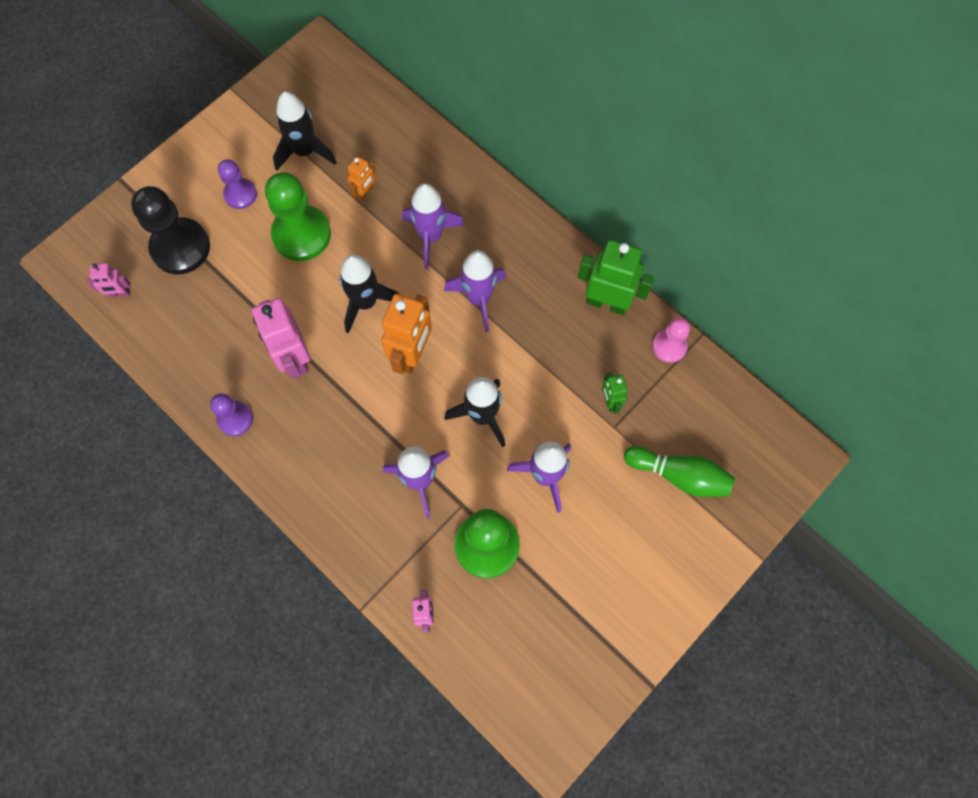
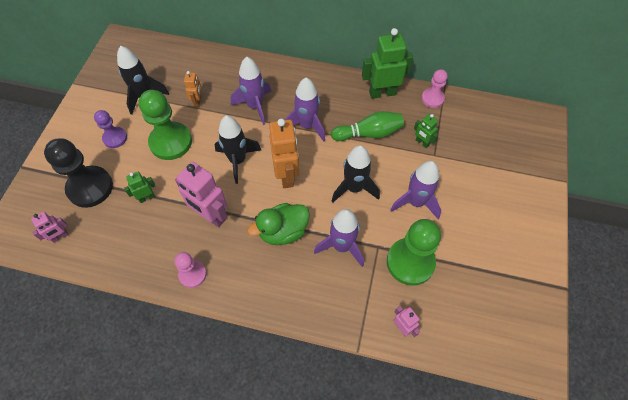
camera: 30 degrees left, 10 degrees down
(235, 419) = (192, 274): purple pawn -> pink pawn
(236, 295) = (147, 197): none -> green robot
(364, 424) = (283, 231): none -> green duck
(679, 475) = (489, 162): green bowling pin -> green bowling pin (369, 133)

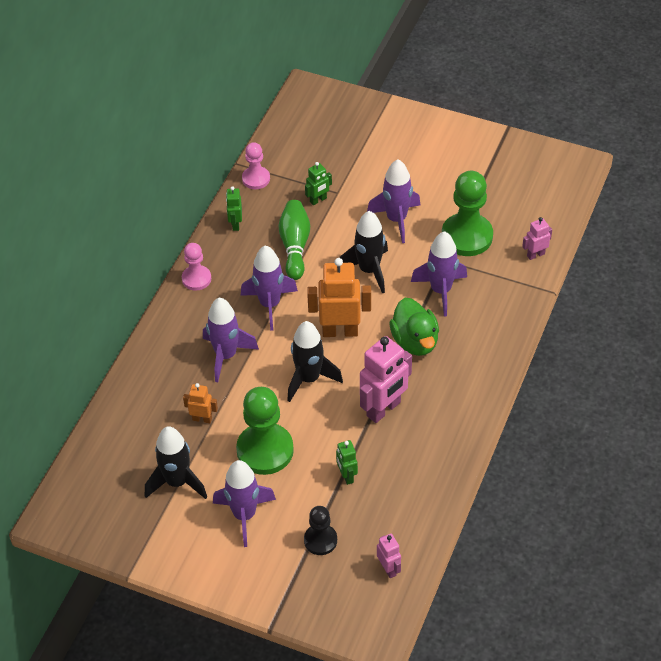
camera: 80 degrees left, 10 degrees down
(90, 187) = (320, 540): black pawn -> black pawn, size x0.56
(115, 138) = (244, 515): purple pawn -> purple rocket
(192, 274) = (457, 429): pink pawn -> pink pawn (196, 279)
(382, 93) = (235, 224): green robot -> green robot, size x0.52

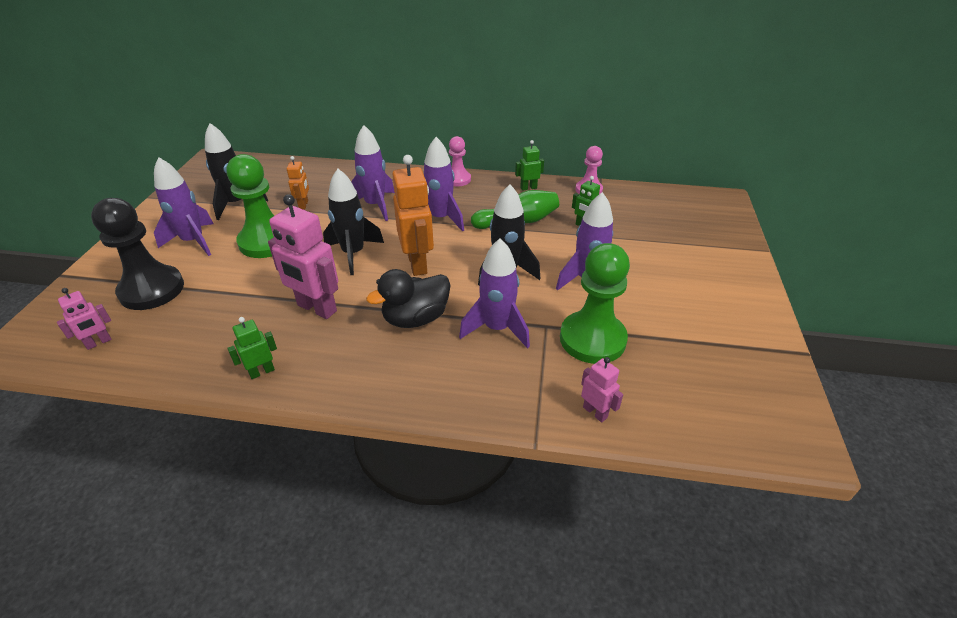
camera: 75 degrees right, 10 degrees down
(320, 540) = (152, 290): black pawn -> black pawn, size x1.77
(346, 476) = (229, 295): green robot -> green robot (262, 372)
(415, 341) = (415, 318): green duck -> black duck

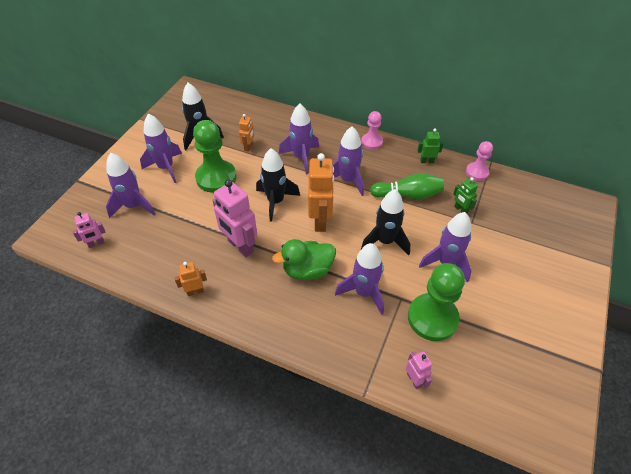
camera: 15 degrees right, 10 degrees up
(152, 290) = (134, 206): black pawn -> purple rocket
(262, 372) = (195, 291): green robot -> orange robot
(415, 318) = (307, 270): black duck -> green duck

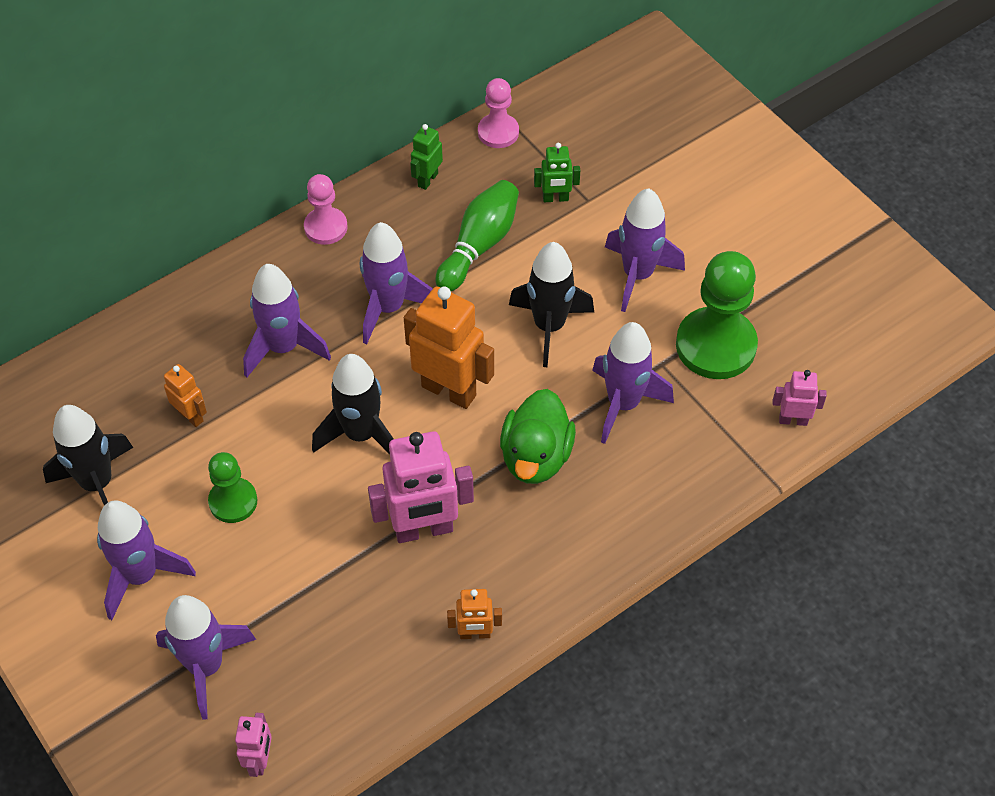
camera: 60 degrees left, 5 degrees up
(195, 291) = (475, 634): orange robot -> orange robot turned 105 degrees counterclockwise
(216, 177) = (233, 501): green pawn -> green pawn, size x0.56

